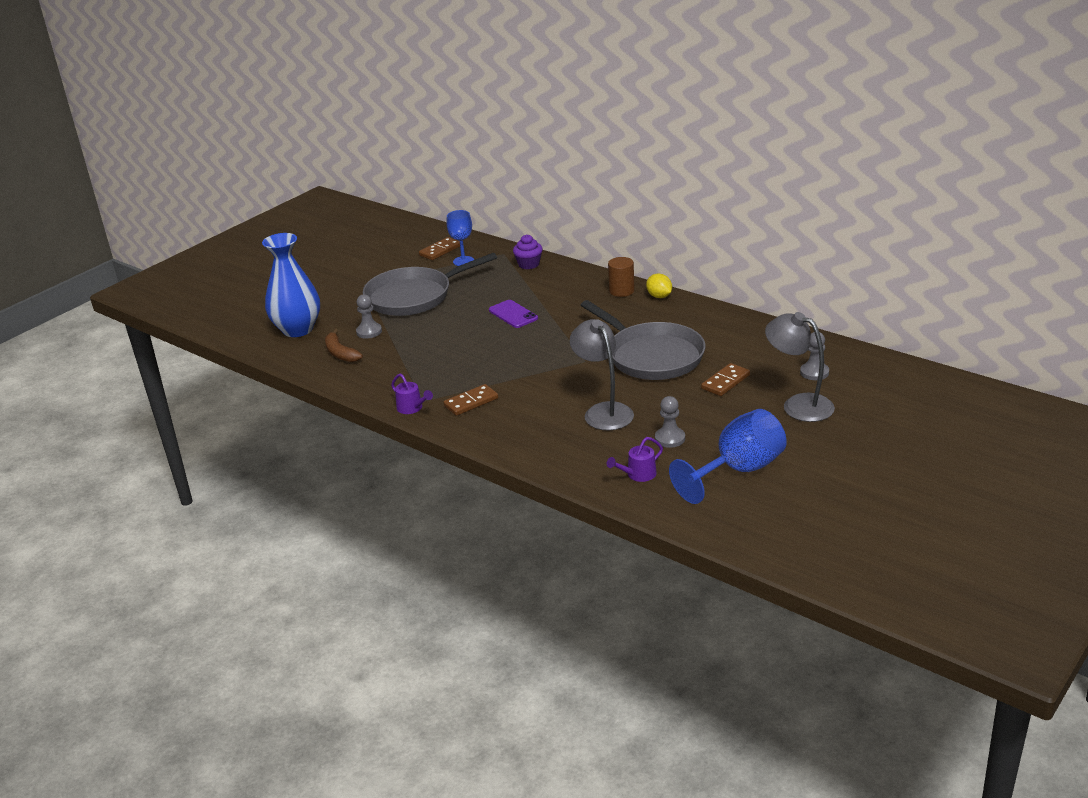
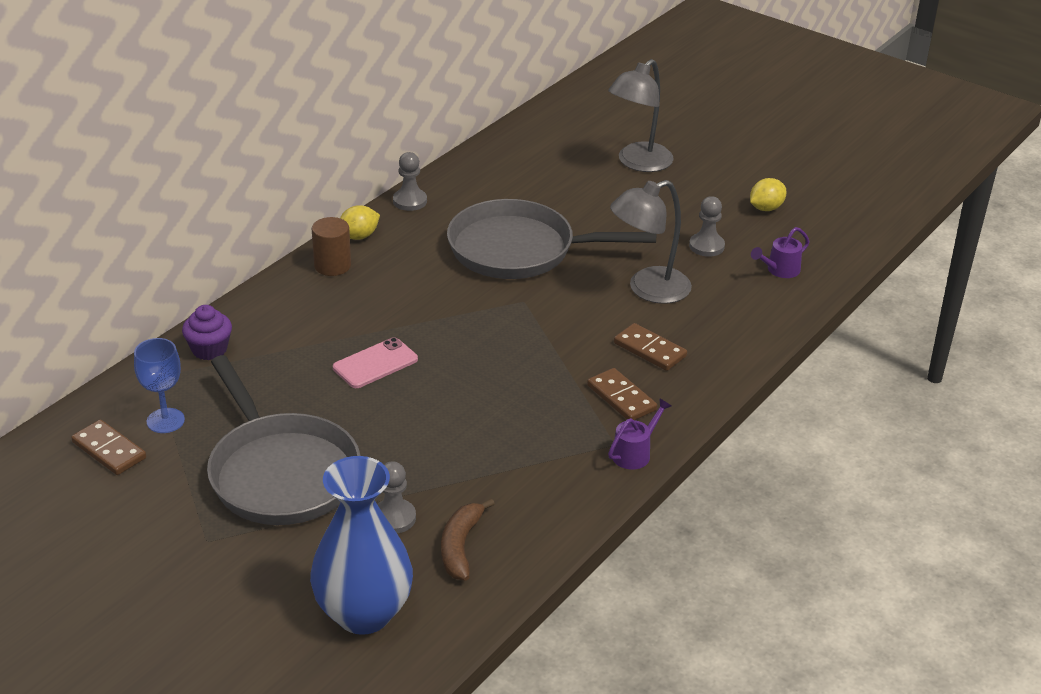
camera: 95 degrees left, 5 degrees up
(340, 353) = (460, 546): brown banana -> brown banana turned 135 degrees clockwise
(513, 314) = (375, 363): purple phone -> pink phone
(638, 475) = (779, 270): purple watering can -> purple watering can turned 90 degrees clockwise
(651, 356) = (519, 250): grey pan -> grey pan turned 135 degrees counterclockwise
(725, 382) = (587, 203): brown domino -> brown domino (649, 350)
(738, 471) = (766, 208): blue goblet -> yellow lemon
(814, 372) = (572, 148): grey pawn -> grey pawn (410, 201)

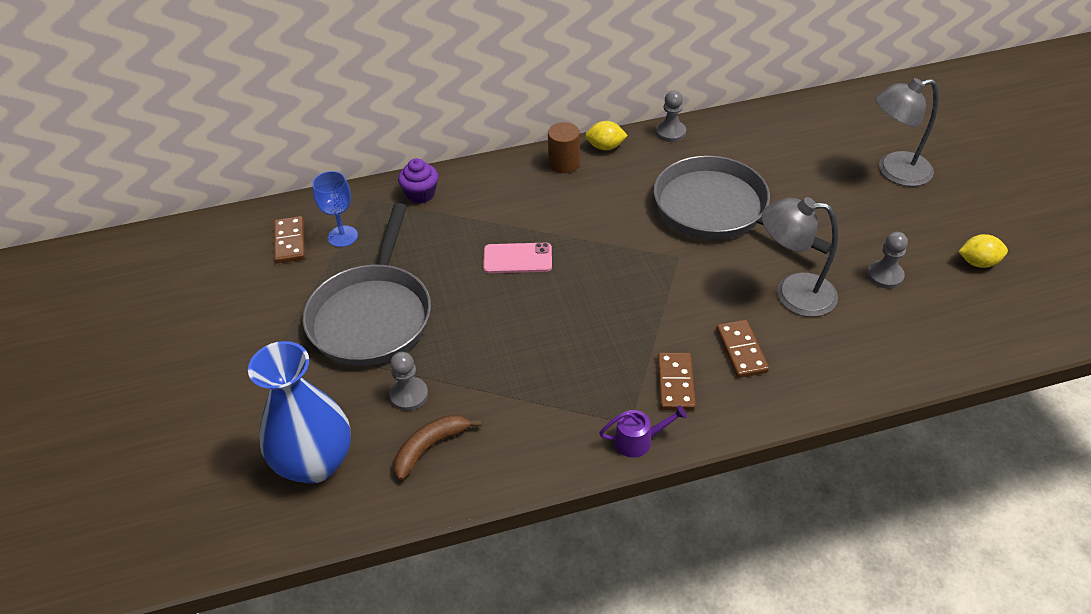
camera: 40 degrees right, 10 degrees up
(779, 270) = (934, 330): purple watering can -> none

